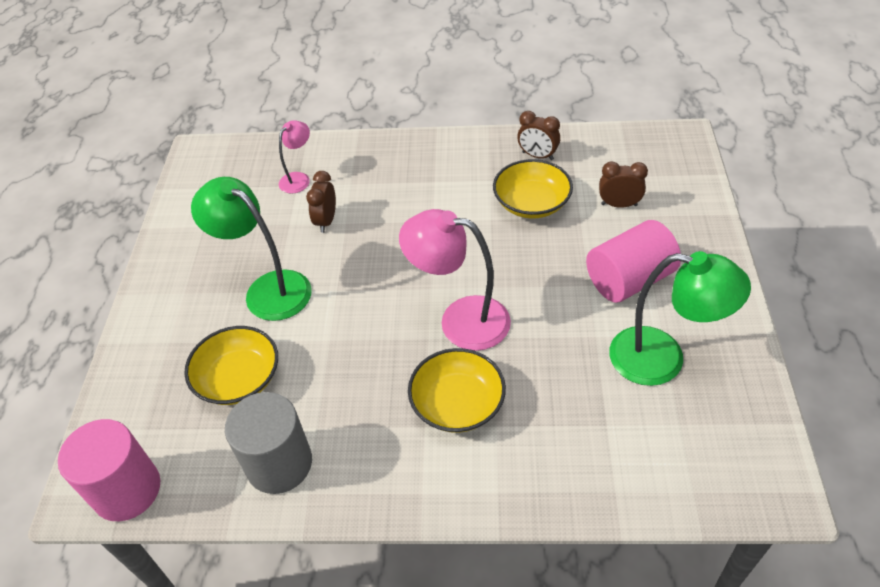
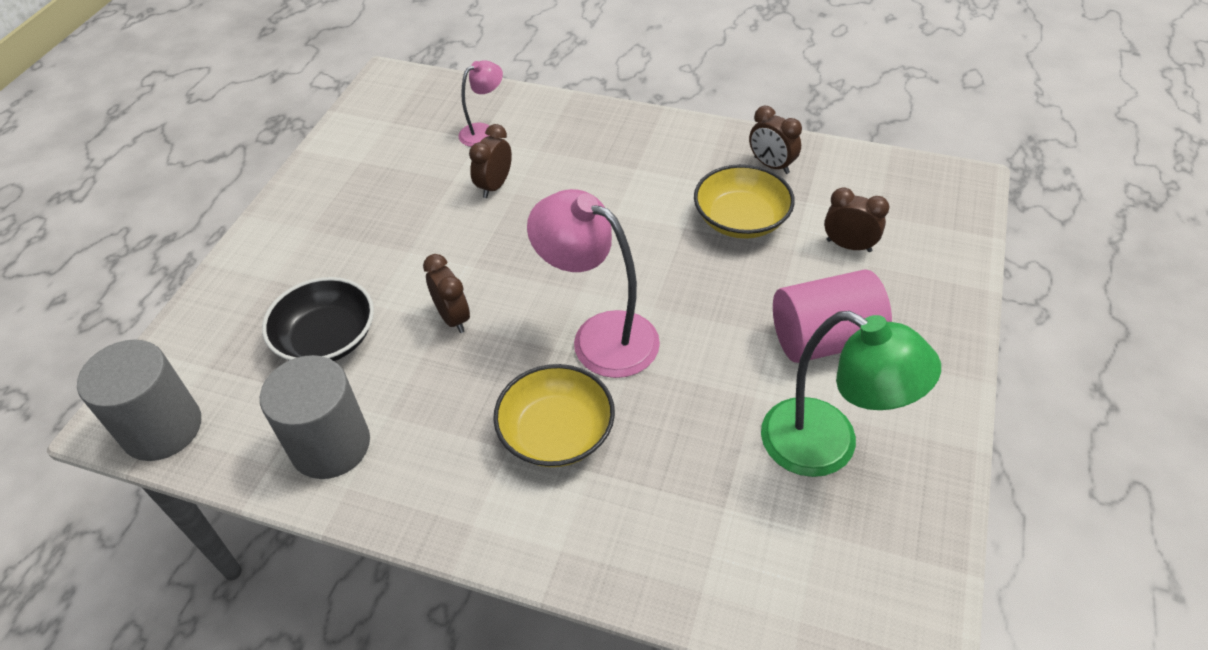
camera: 15 degrees right, 0 degrees up
(127, 490) = (162, 428): pink cylinder -> grey cylinder
(238, 379) = (327, 338): yellow bowl -> black bowl
(268, 289) = (399, 247): green lamp -> none
(337, 335) = (453, 318): none -> brown clock

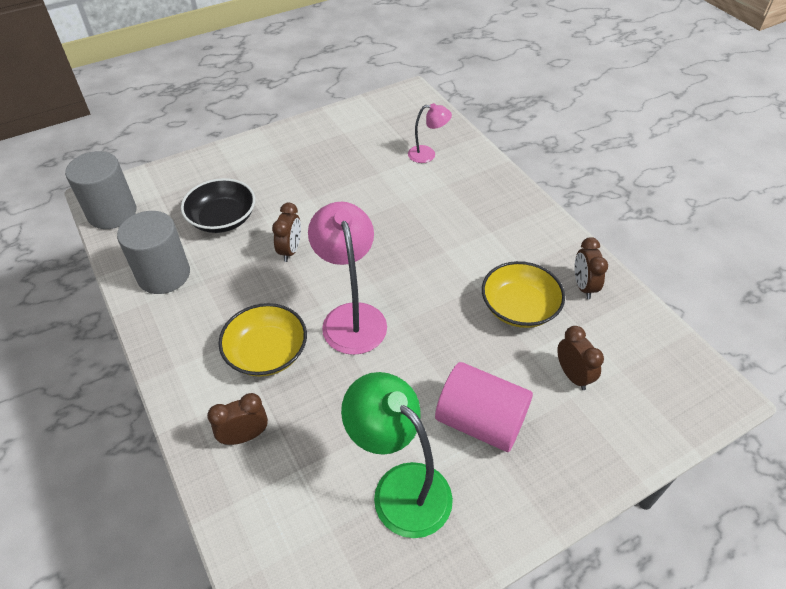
camera: 40 degrees right, 0 degrees up
(494, 186) = (396, 190): brown clock -> brown clock (244, 436)
(827, 447) = (400, 487): green lamp -> green lamp turned 150 degrees clockwise

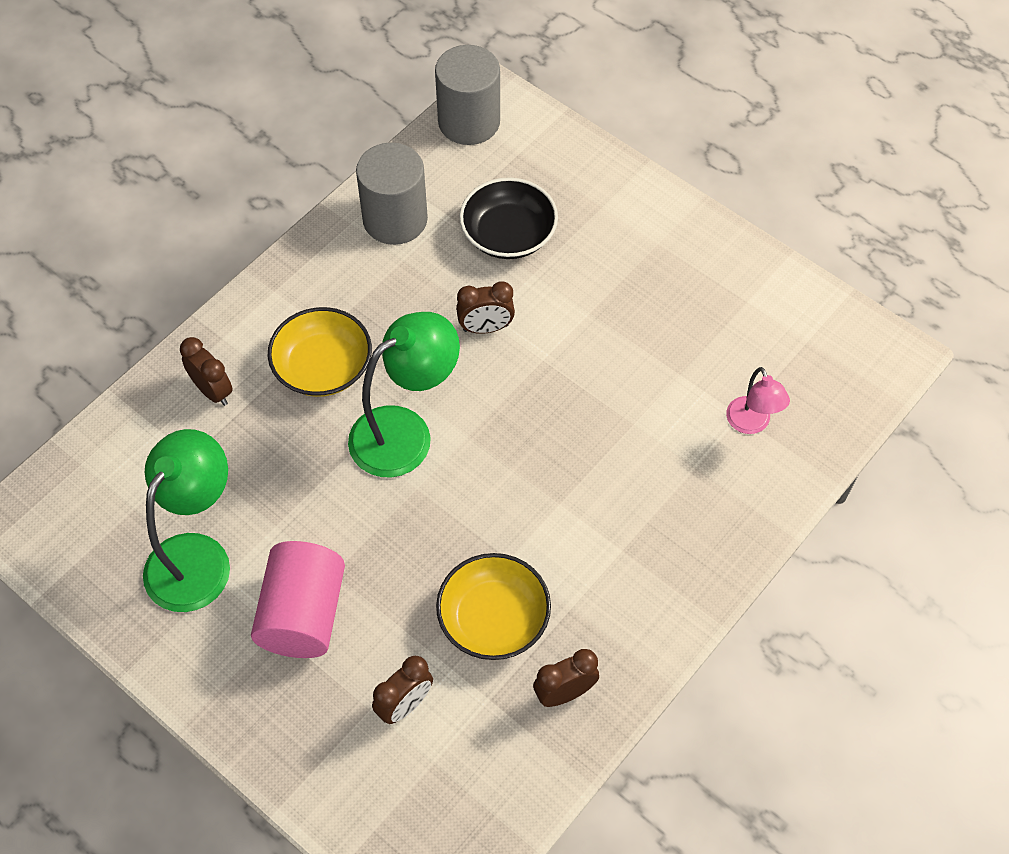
camera: 70 degrees right, 10 degrees up
(351, 317) = (405, 432): pink lamp -> green lamp

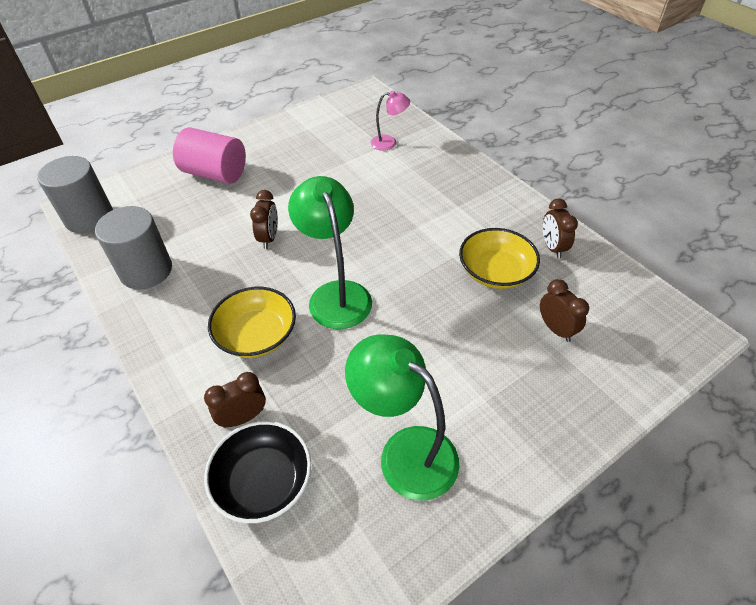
camera: 75 degrees left, 10 degrees down
(303, 614) = (474, 380): pink cylinder -> pink cylinder (215, 173)
(508, 234) = (199, 214): black bowl -> black bowl (263, 481)

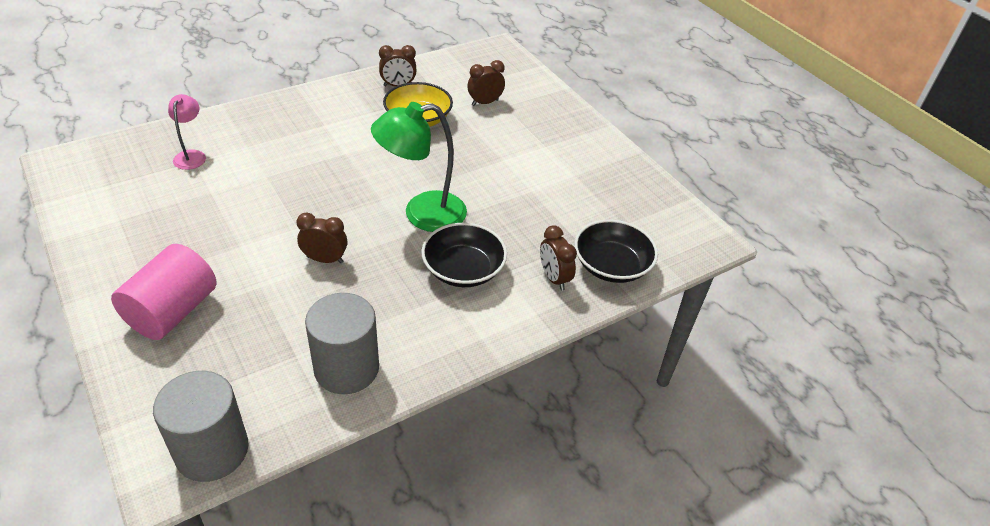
camera: 90 degrees left, 5 degrees down
(256, 335) = (463, 270): yellow bowl -> black bowl
(405, 451) = (586, 190): green lamp -> none

